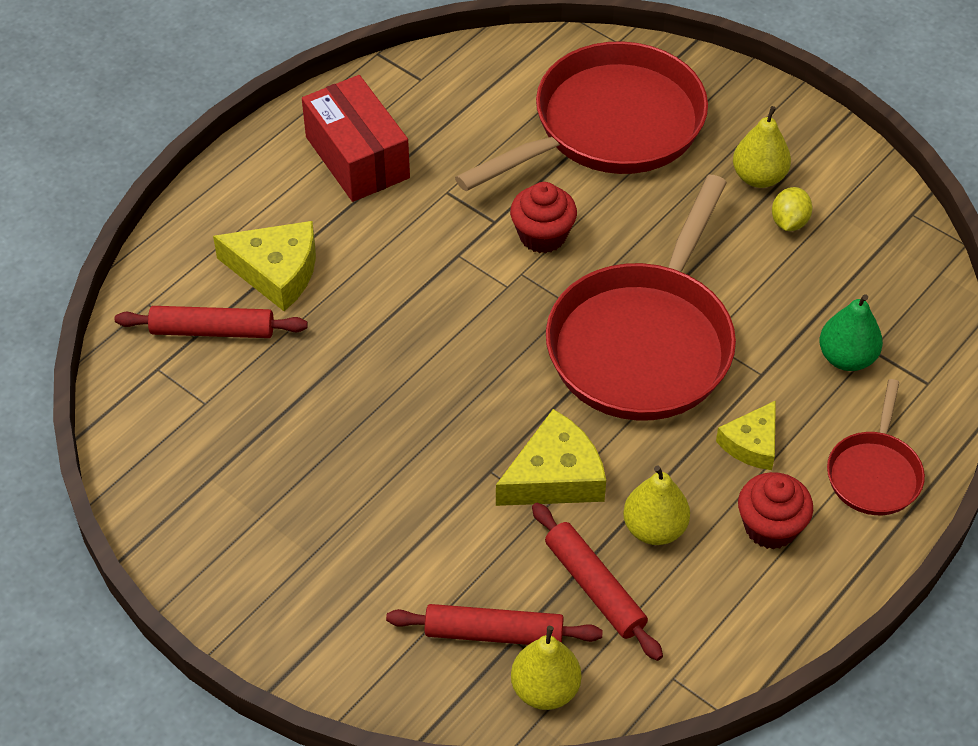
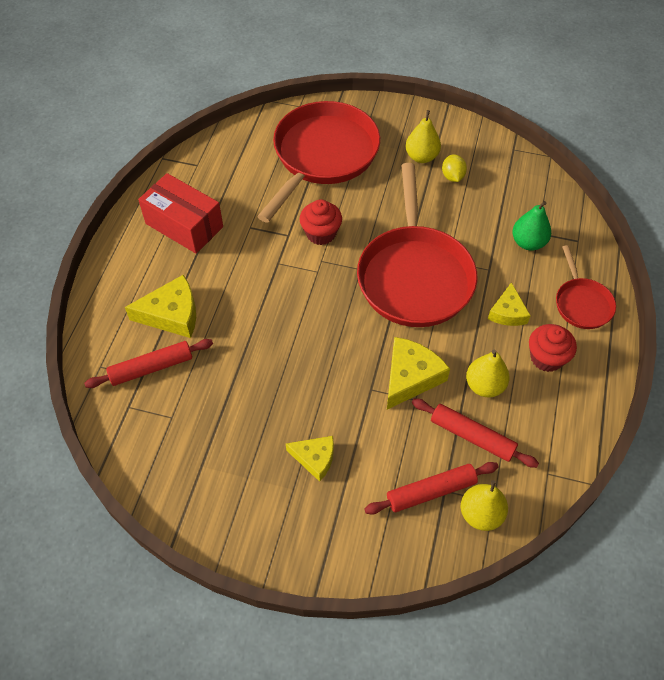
camera: 25 degrees left, 5 degrees up
(362, 528) = (315, 458): none -> yellow cheese

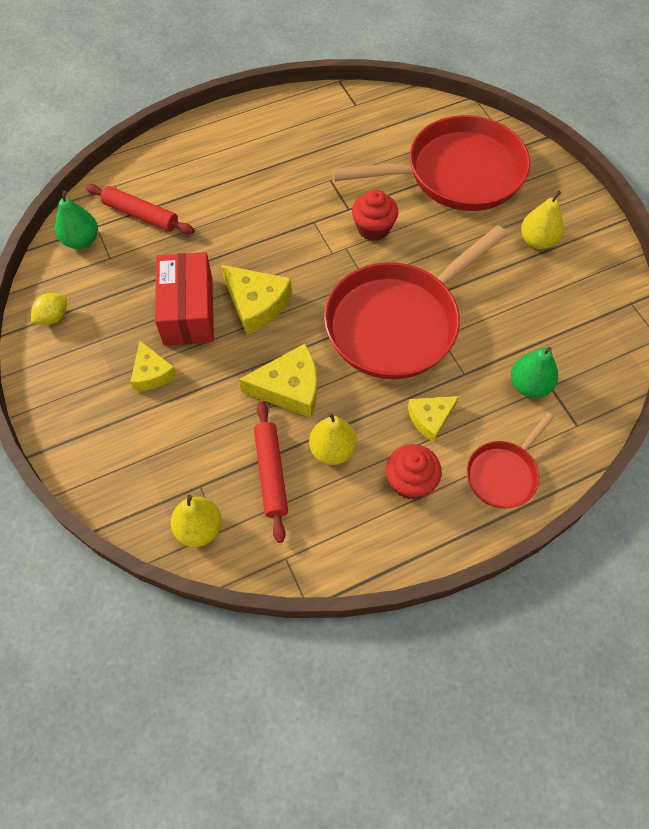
camera: 50 degrees right, 5 degrees up
(132, 427) = (81, 240): none -> green pear
(172, 314) = (199, 192): yellow cheese -> yellow cheese (256, 304)
(184, 225) = (289, 140): red box -> red box (188, 311)
(431, 491) = (190, 476): red rolling pin -> none
(452, 176) = (541, 278): yellow lemon -> yellow lemon (53, 317)

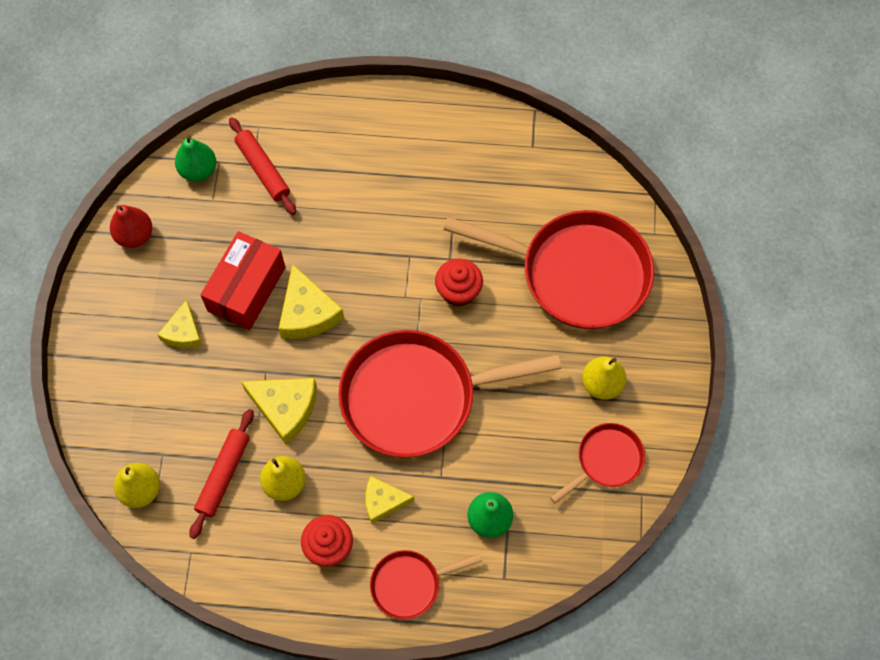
camera: 30 degrees right, 5 degrees up
(53, 317) = (135, 235): yellow lemon -> red pear
(585, 293) = (606, 461): none -> red pan

